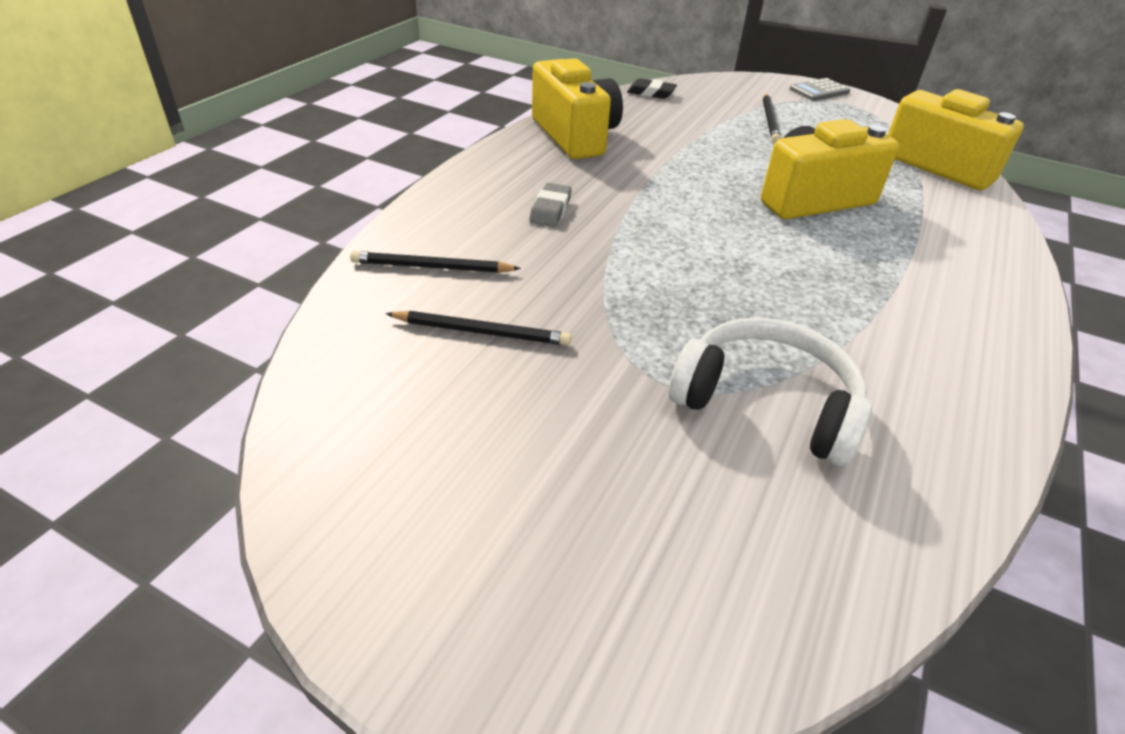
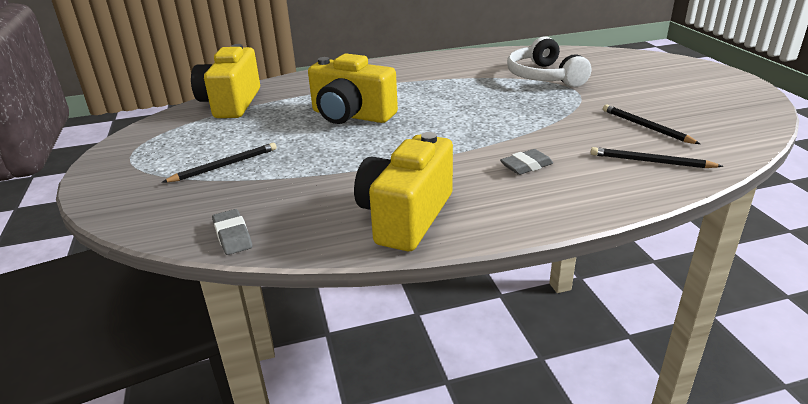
camera: 130 degrees left, 10 degrees down
(432, 267) = (650, 161): black pencil -> black pencil turned 150 degrees clockwise
(651, 93) = (232, 236): black eraser -> grey eraser
(819, 91) = (107, 172): grey calculator -> none

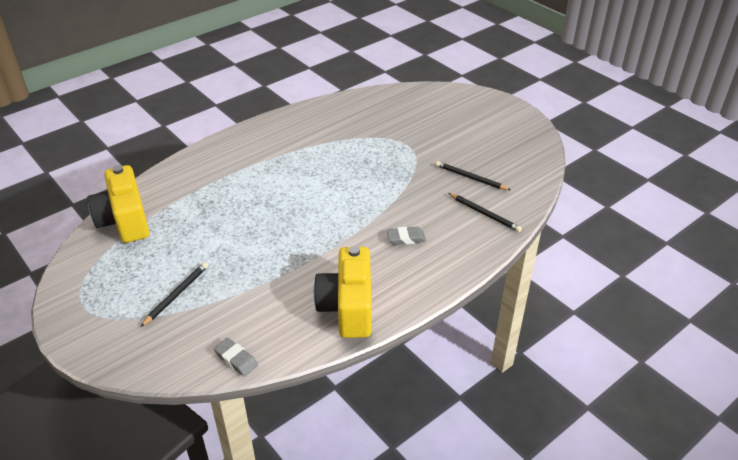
camera: 25 degrees left, 10 degrees up
(351, 115) = (244, 213): yellow camera -> none
(526, 166) = (406, 238): grey eraser -> grey eraser turned 45 degrees clockwise
(544, 77) = (376, 132): white headphones -> none
(650, 161) = (484, 214): black pencil -> black pencil turned 135 degrees counterclockwise

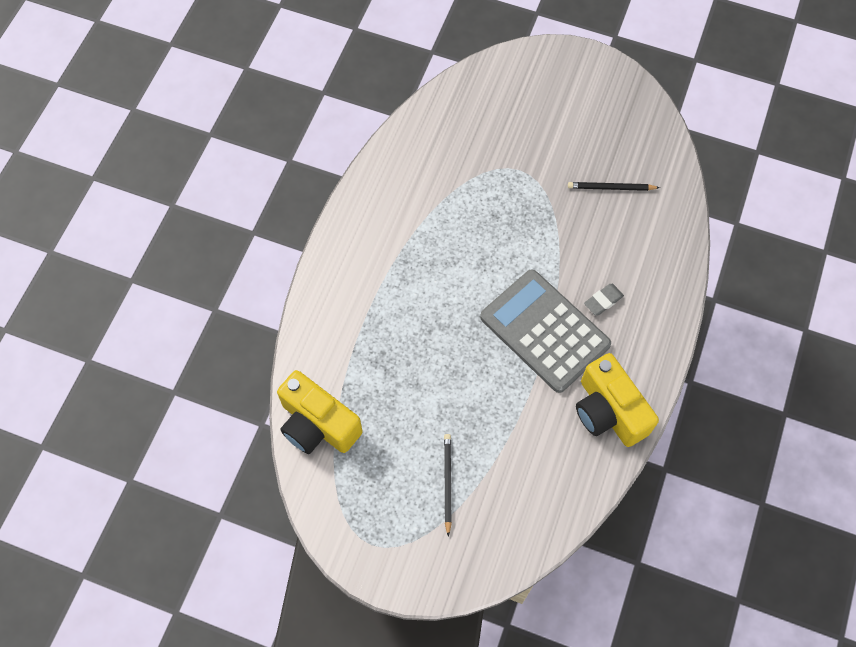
camera: 30 degrees left, 25 degrees up
(236, 359) = (556, 519): grey eraser -> none
(342, 237) = (544, 331): none -> grey calculator
(484, 214) = (653, 231): black pencil -> none

